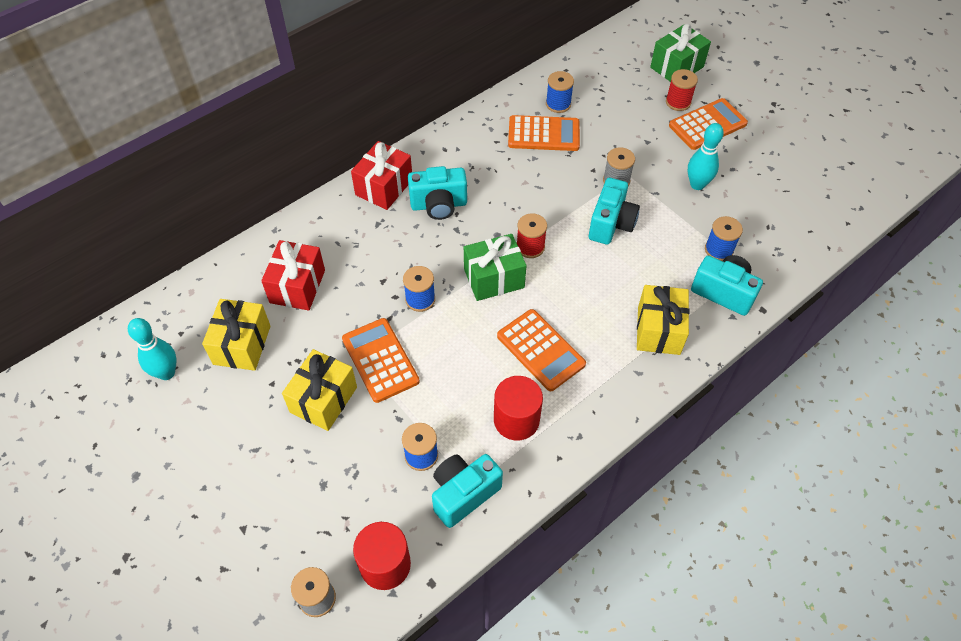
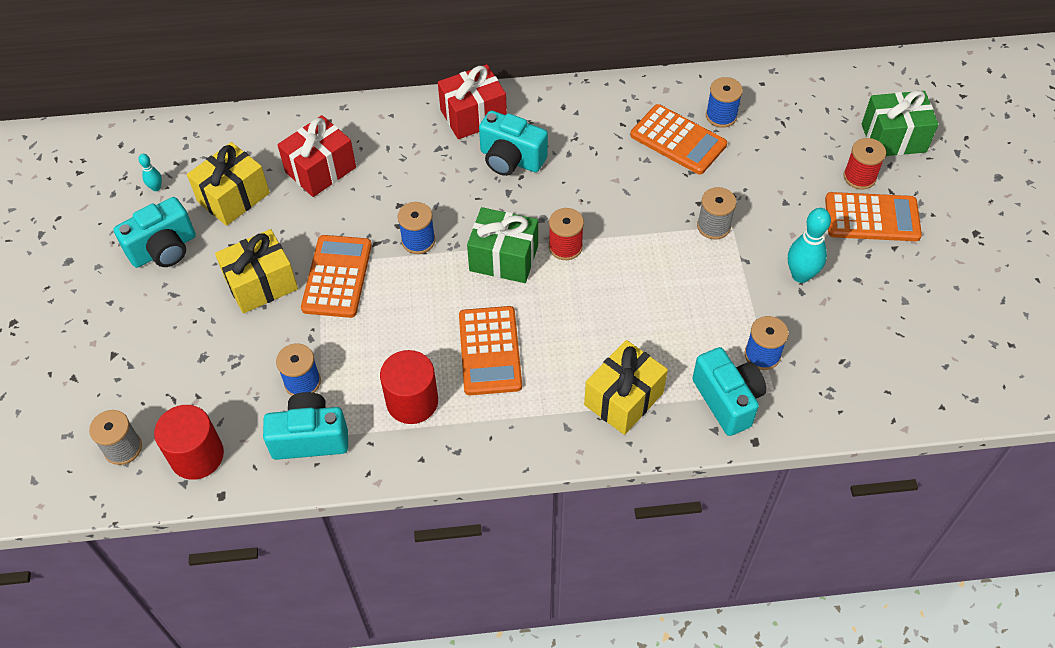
camera: 35 degrees right, 0 degrees up
(166, 373) = (156, 188): turquoise bowling pin -> turquoise bowling pin, size x0.51
(611, 224) = (668, 267): turquoise camera -> turquoise camera (164, 249)

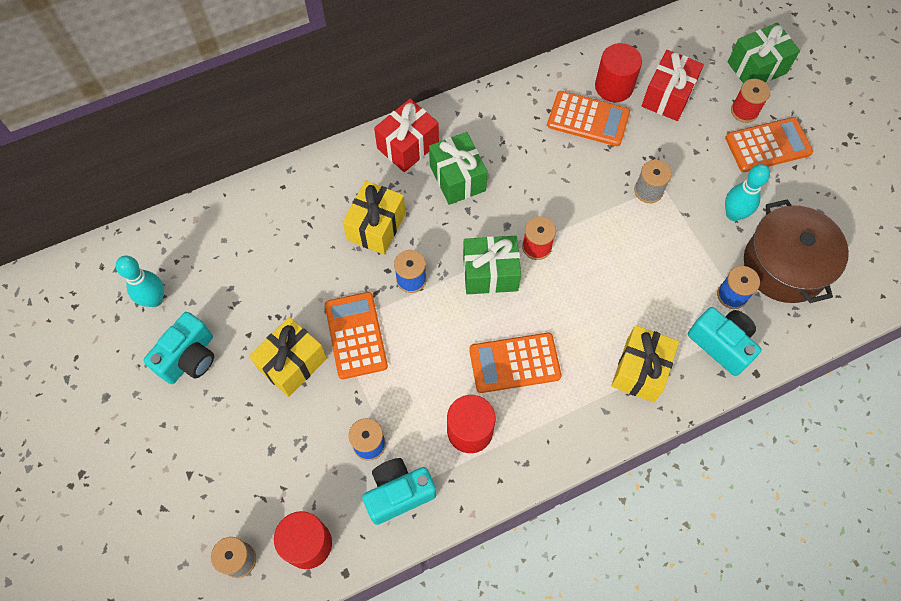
camera: 20 degrees left, 10 degrees up
(156, 188) = (154, 299): turquoise bowling pin -> turquoise bowling pin, size x1.96
(233, 197) = (230, 287): yellow gift -> yellow gift (376, 226)
(320, 169) = (296, 237): red gift -> red gift (667, 96)
(490, 351) = (514, 363): orange calculator -> orange calculator turned 105 degrees clockwise
(511, 159) = (457, 178): turquoise camera -> green gift
(721, 116) = (614, 86): blue spool -> red cylinder
(837, 342) = (784, 265): none -> brown pot

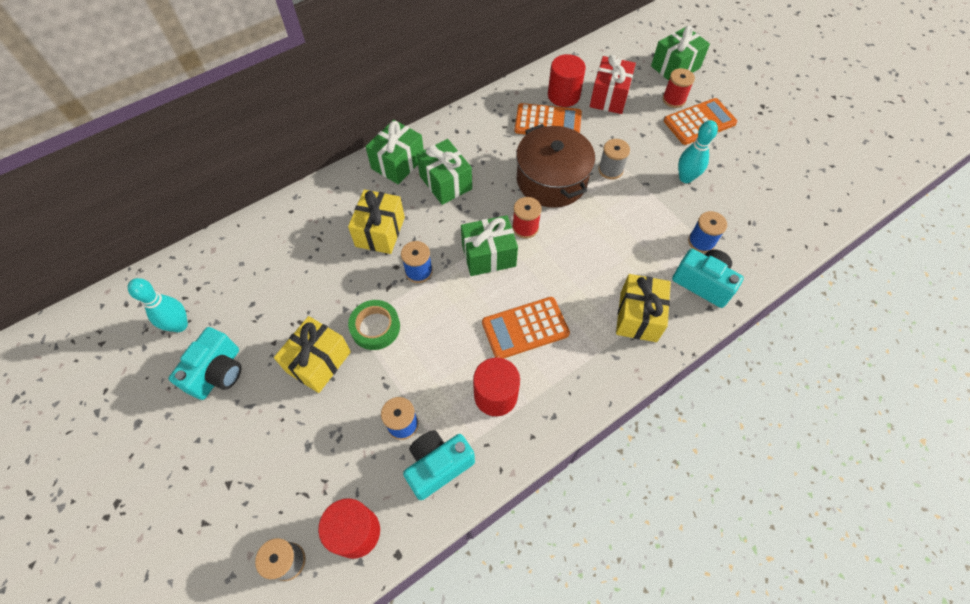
camera: 10 degrees left, 5 degrees down
(356, 335) = (375, 327): orange calculator -> green tape
(408, 146) = (398, 163): red gift -> green gift
(784, 265) = (738, 211): brown pot -> brown pot (551, 180)

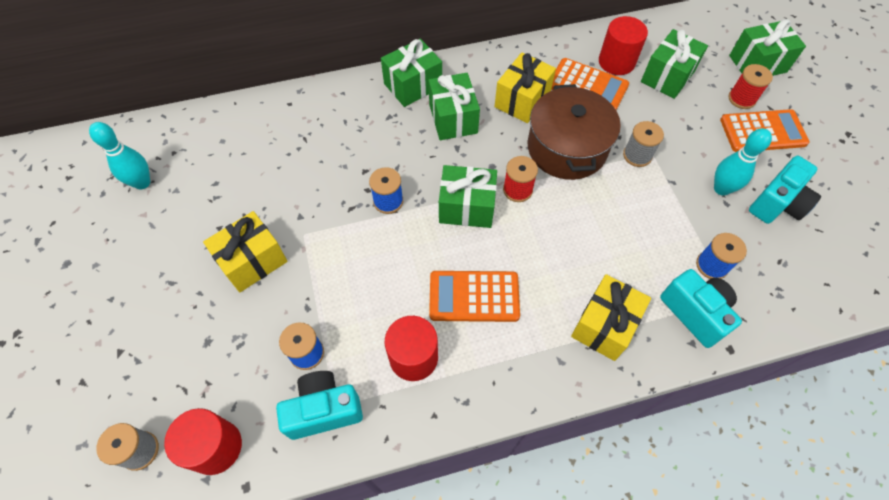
camera: 20 degrees right, 0 degrees up
(218, 373) = (156, 240): turquoise camera -> turquoise camera (777, 204)
(375, 327) = (321, 244): green tape -> none
(380, 232) = (366, 149): yellow gift -> yellow gift (522, 100)
(609, 97) = (667, 76): red gift -> green gift

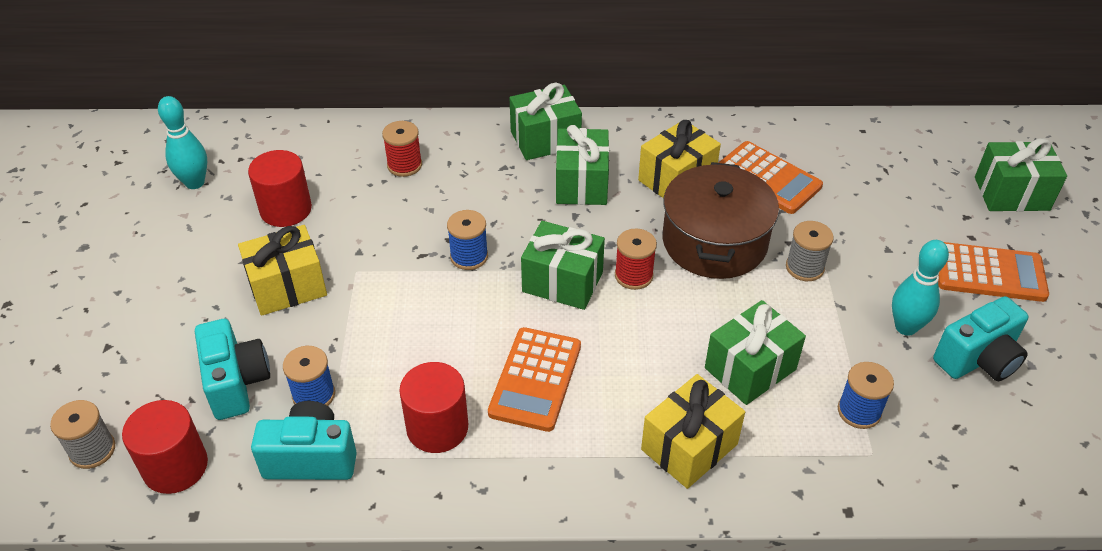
camera: 15 degrees right, 15 degrees down
(474, 296) = (535, 379): orange calculator -> orange calculator turned 90 degrees counterclockwise
(616, 62) = (816, 158): red cylinder -> red cylinder (286, 209)
(667, 76) = (879, 187): green gift -> green gift (750, 368)
(695, 313) = (815, 460): turquoise camera -> turquoise camera (236, 383)
(741, 99) = (973, 230): red spool -> red spool (404, 165)

